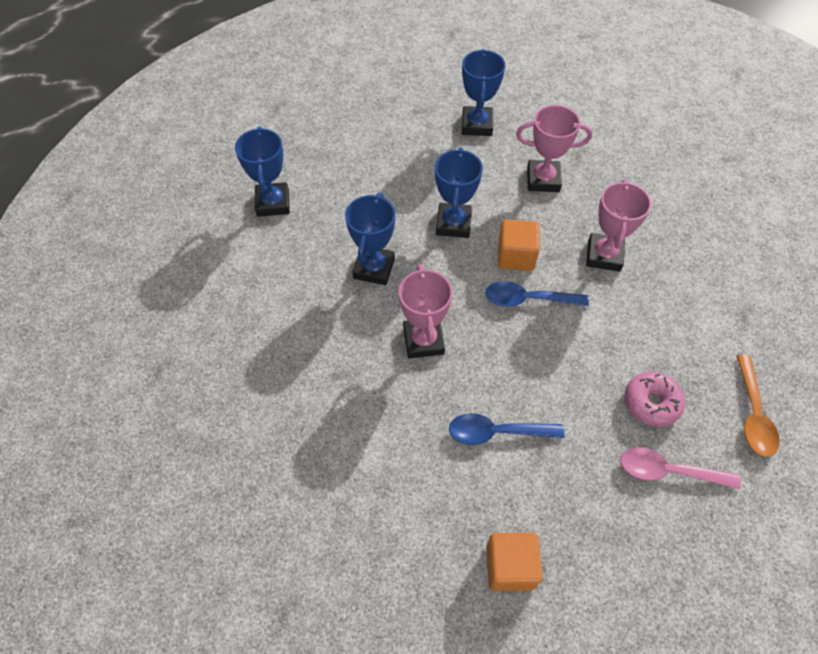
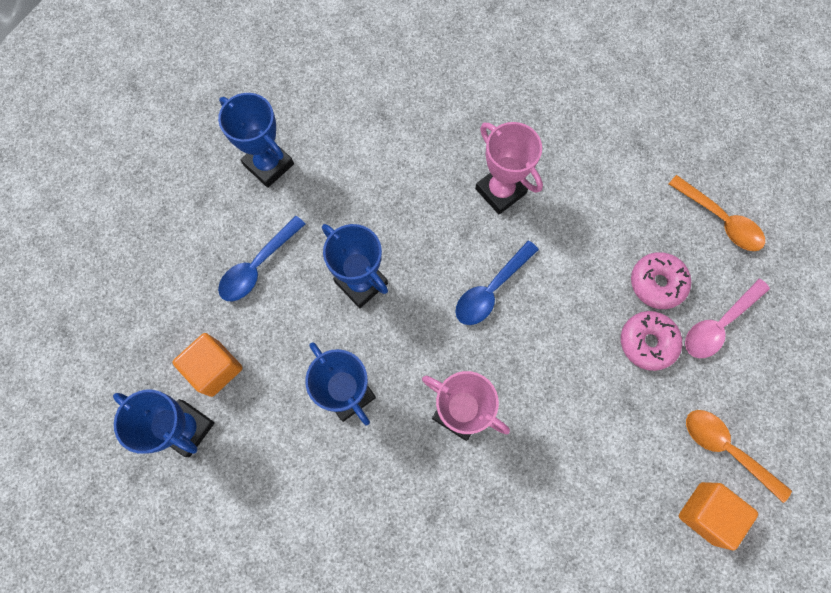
camera: 50 degrees left, 15 degrees up
(497, 432) = (591, 425): blue spoon -> blue spoon (258, 266)
(515, 256) = (440, 261): orange cube -> orange cube (215, 368)
(543, 179) = (382, 166): pink trophy -> none
(575, 547) = (726, 449): none -> orange spoon
(598, 428) = (647, 342): none -> pink donut

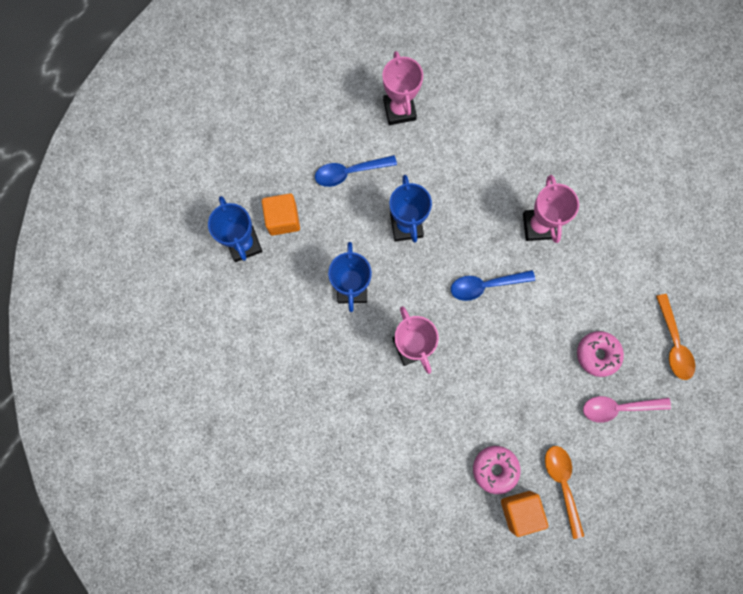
camera: 35 degrees right, 5 degrees up
(269, 164) = (399, 110): blue trophy -> pink trophy
(647, 342) = (562, 386): pink donut -> pink donut (495, 469)

